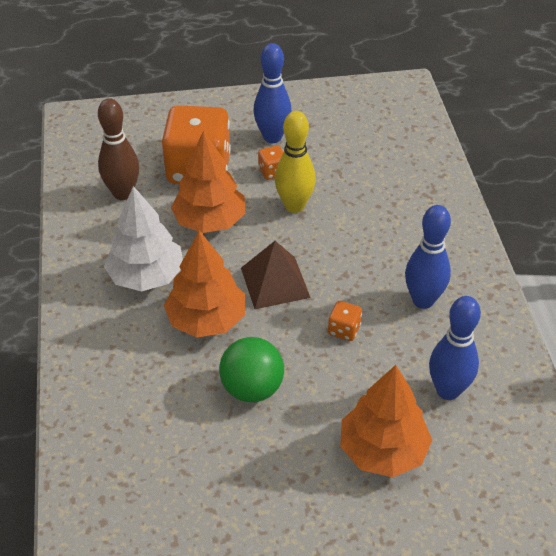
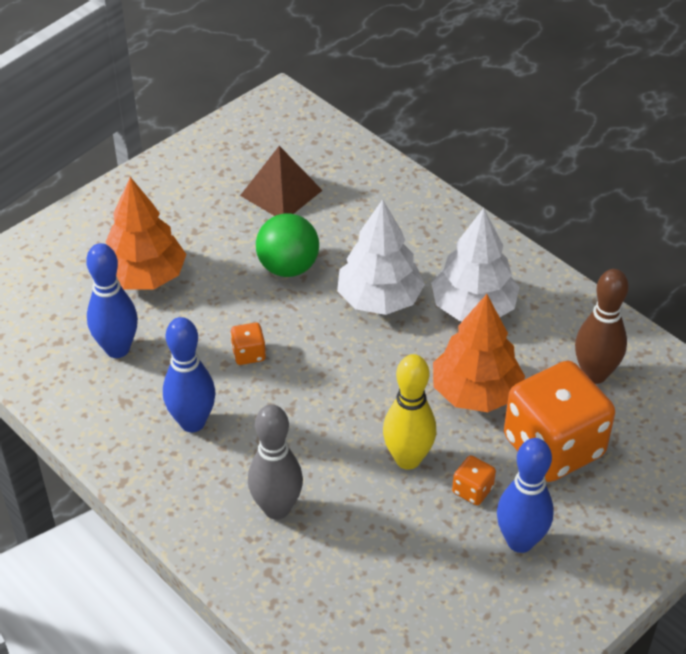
camera: 145 degrees right, 0 degrees up
(206, 320) = (379, 299): orange tree -> white tree
(275, 282) = (350, 364): brown pyramid -> brown pyramid (281, 193)
(403, 219) = (277, 508): none -> grey bowling pin

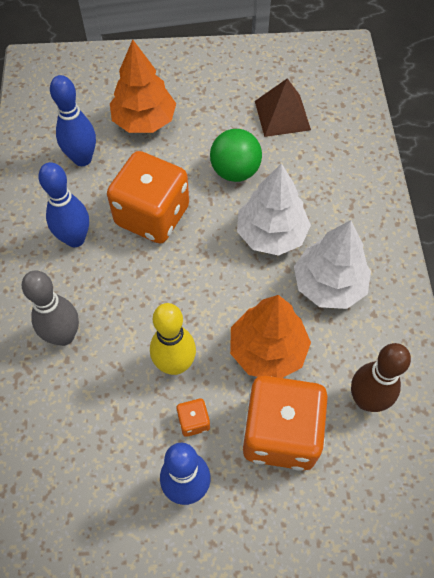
camera: 40 degrees right, 15 degrees up
(249, 354) = (152, 215): orange dice -> orange dice, size x2.49

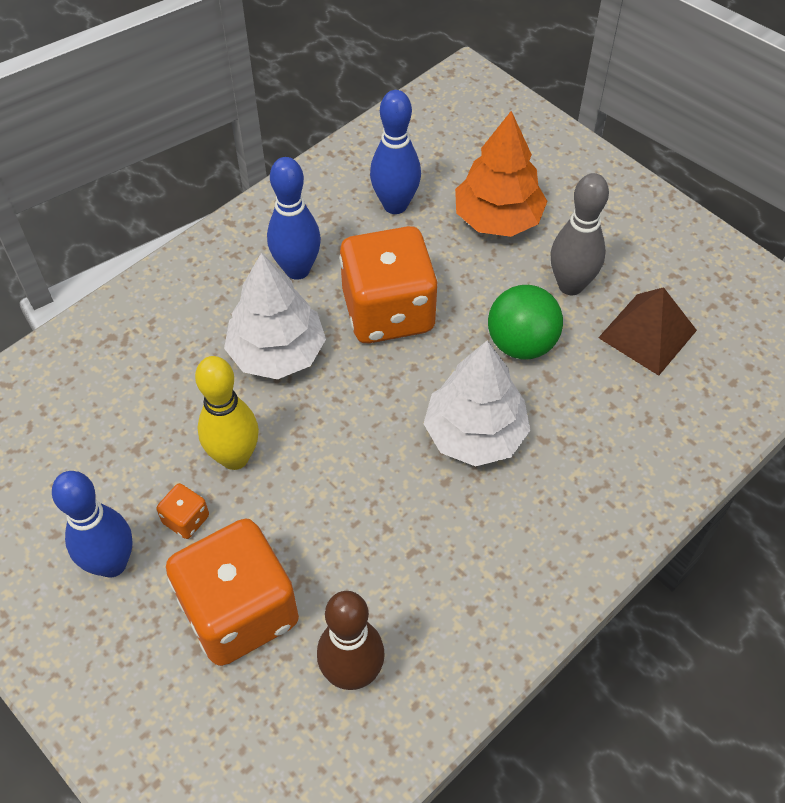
camera: 50 degrees right, 5 degrees down
(64, 336) = (184, 341): grey bowling pin -> grey bowling pin (570, 285)
(267, 350) = (327, 531): orange tree -> none
(329, 285) = (465, 536): white tree -> white tree (277, 353)

